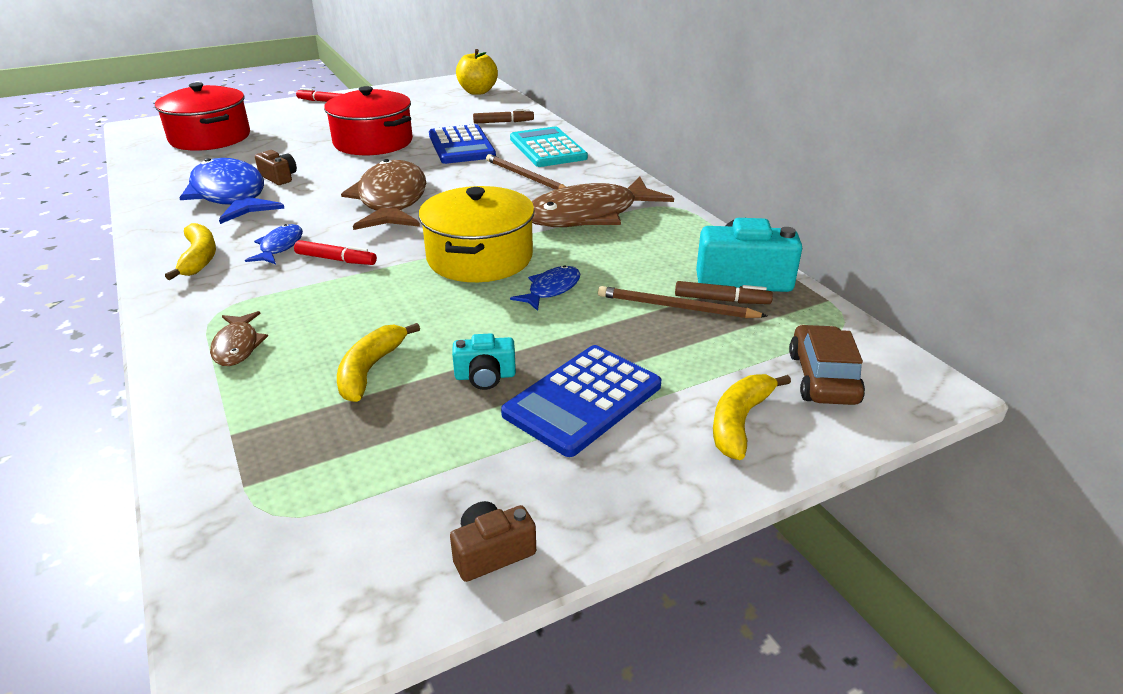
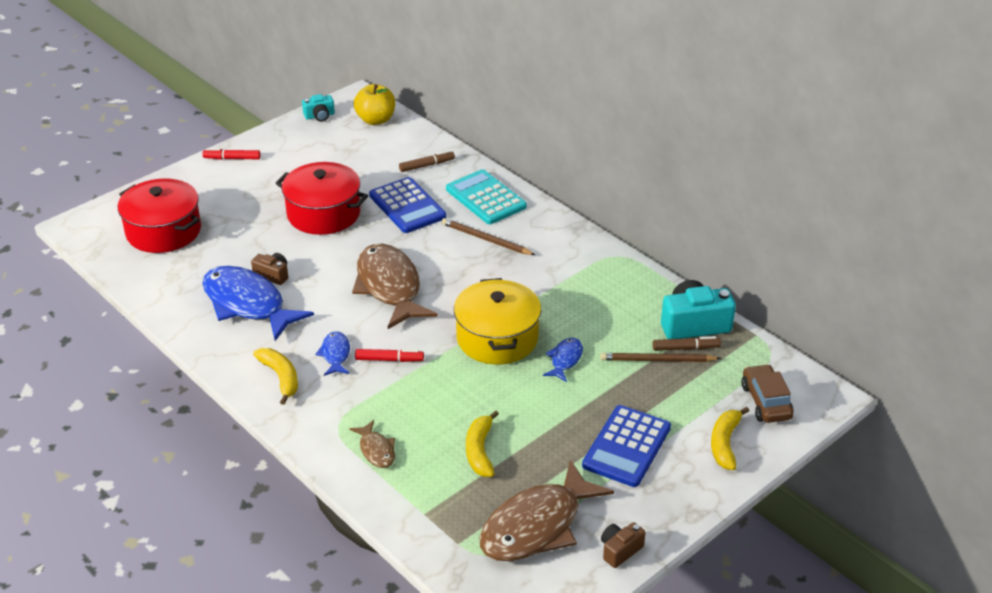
camera: 15 degrees left, 5 degrees up
(485, 376) = (557, 441): turquoise camera -> turquoise camera (319, 116)
(589, 215) = (558, 277): brown fish -> brown fish (537, 526)

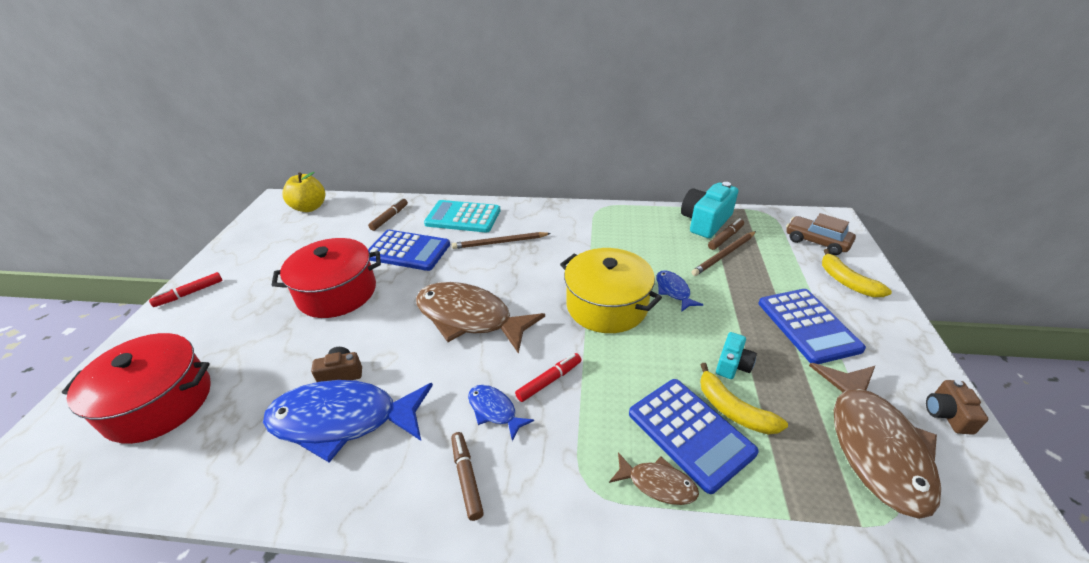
camera: 40 degrees left, 0 degrees up
(281, 377) = (467, 477): yellow banana -> brown marker
(319, 116) = (253, 225): turquoise camera -> turquoise camera (732, 364)
(433, 442) = (690, 433): none -> blue calculator

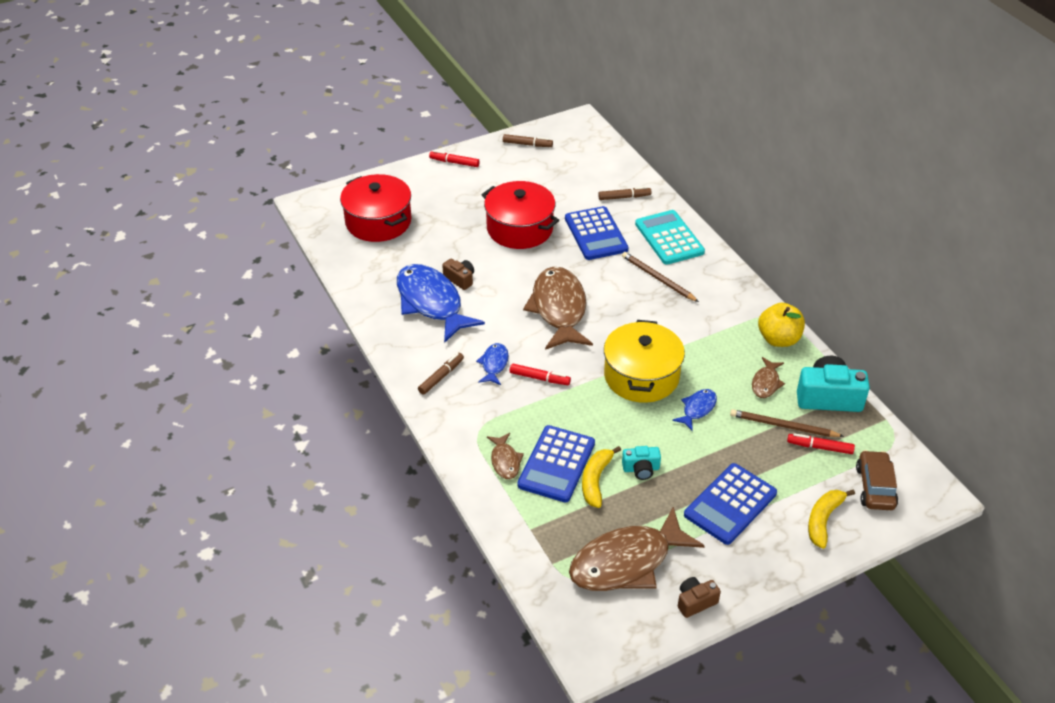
camera: 55 degrees right, 5 degrees up
(310, 207) = (590, 145): yellow apple -> yellow apple (778, 339)
(669, 242) = (766, 383): none -> brown fish
(725, 238) = (814, 419): brown marker -> brown marker (527, 144)
(758, 248) = (819, 447): none -> red marker

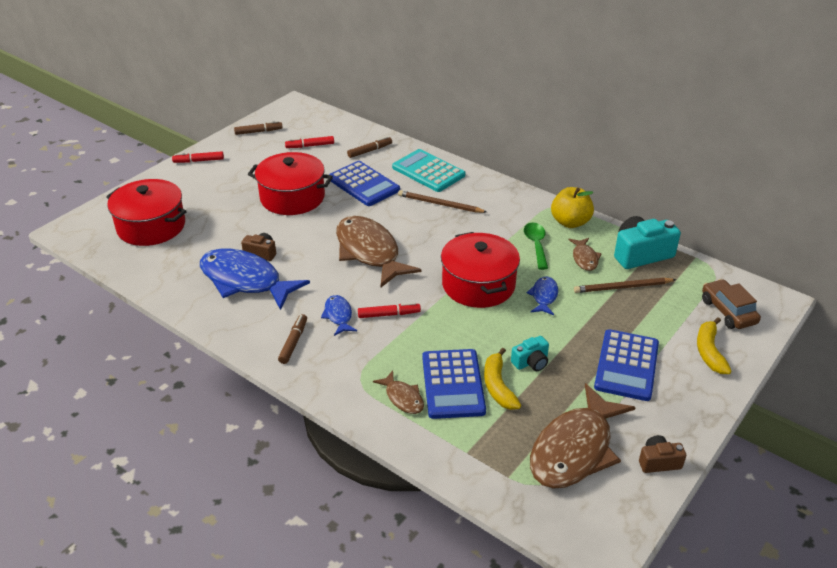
camera: 25 degrees left, 5 degrees down
(641, 376) = (478, 285): yellow pot -> red pot
(695, 602) = (658, 462): brown camera -> brown camera turned 45 degrees clockwise
(726, 353) = (536, 245): none -> green spoon
(819, 447) = (663, 294): red marker -> red marker (310, 146)

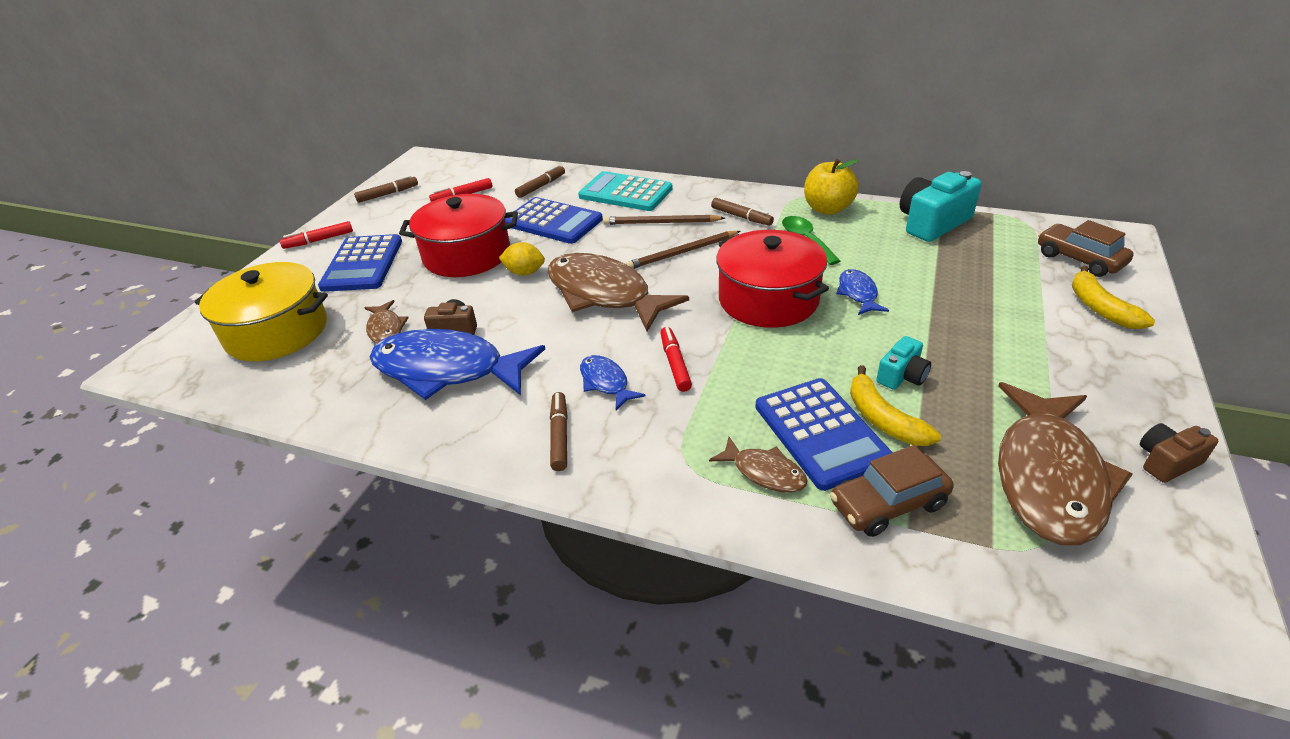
camera: 15 degrees left, 0 degrees up
(151, 226) = (277, 332): red pot -> yellow pot
(325, 222) = (524, 272): none -> yellow lemon
(389, 314) = (675, 364): red marker -> red marker turned 75 degrees counterclockwise
(464, 436) = (888, 504): none -> brown car
(501, 213) = (741, 217): none -> brown marker
(584, 258) = (873, 242): brown fish -> brown fish (386, 329)
(622, 287) = (941, 262): brown pencil -> brown pencil (682, 252)
(626, 365) = (1021, 349): blue calculator -> blue calculator (362, 264)

